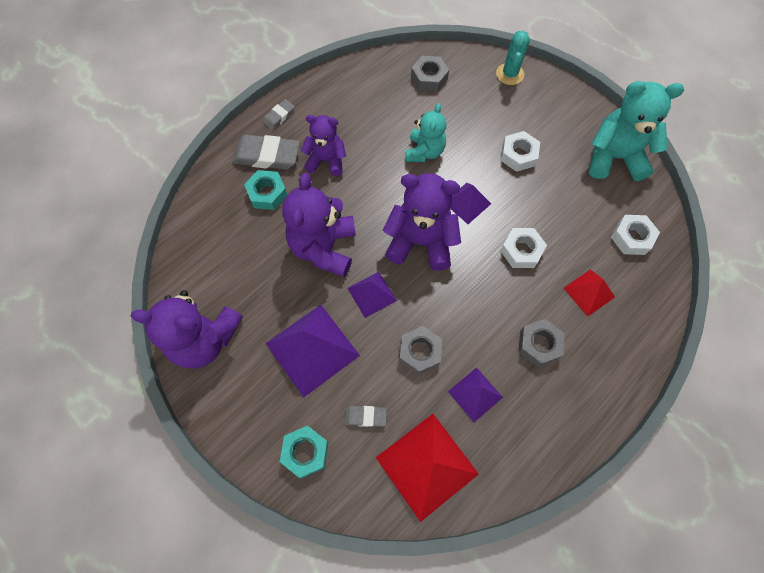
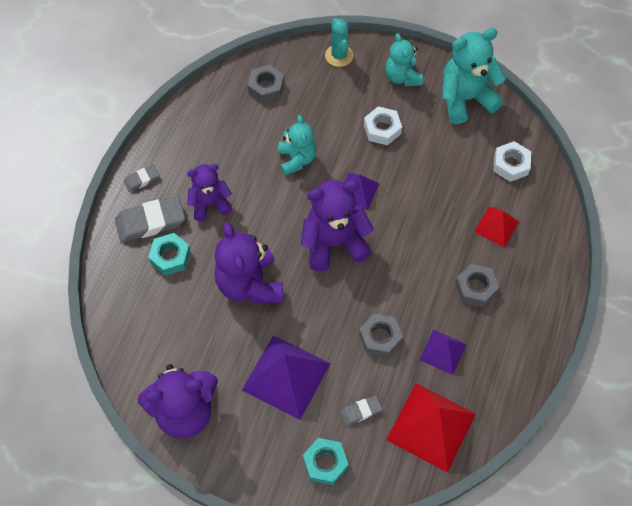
camera: 25 degrees left, 5 degrees down
(279, 116) = (142, 180): grey eraser -> grey eraser turned 45 degrees clockwise
(372, 294) = (314, 307): purple pyramid -> none
(521, 251) = (424, 214): white nut -> none
(561, 115) = (402, 77): none -> turquoise teddy bear

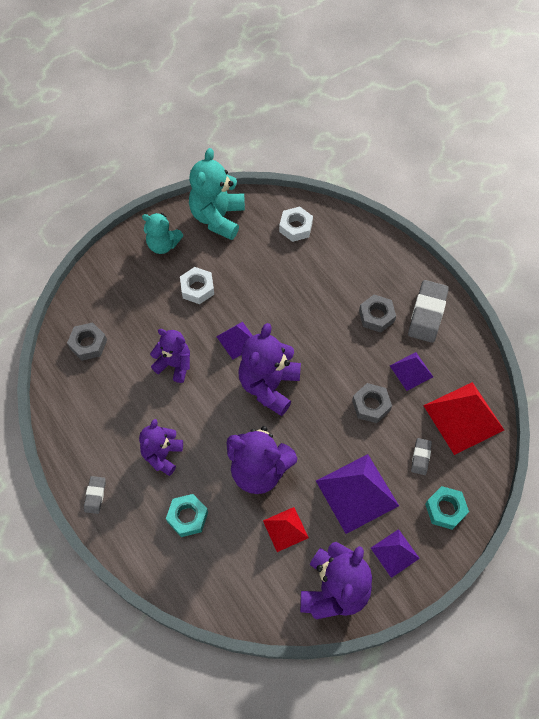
camera: 55 degrees left, 0 degrees up
(150, 222) = (142, 513): grey eraser -> grey eraser (427, 313)
(252, 442) = (394, 553): none -> purple pyramid
(297, 159) = (174, 365): turquoise teddy bear -> purple teddy bear
(339, 55) = (105, 274): turquoise cactus -> none
(496, 226) = (338, 270): red pyramid -> red pyramid (285, 529)

